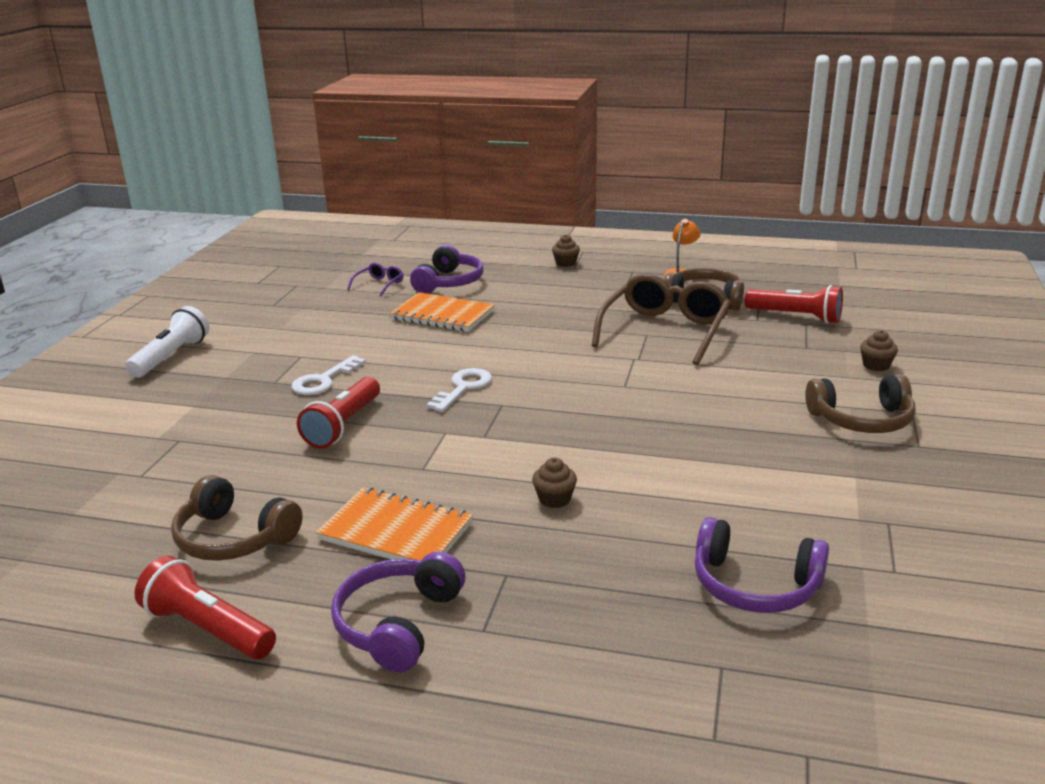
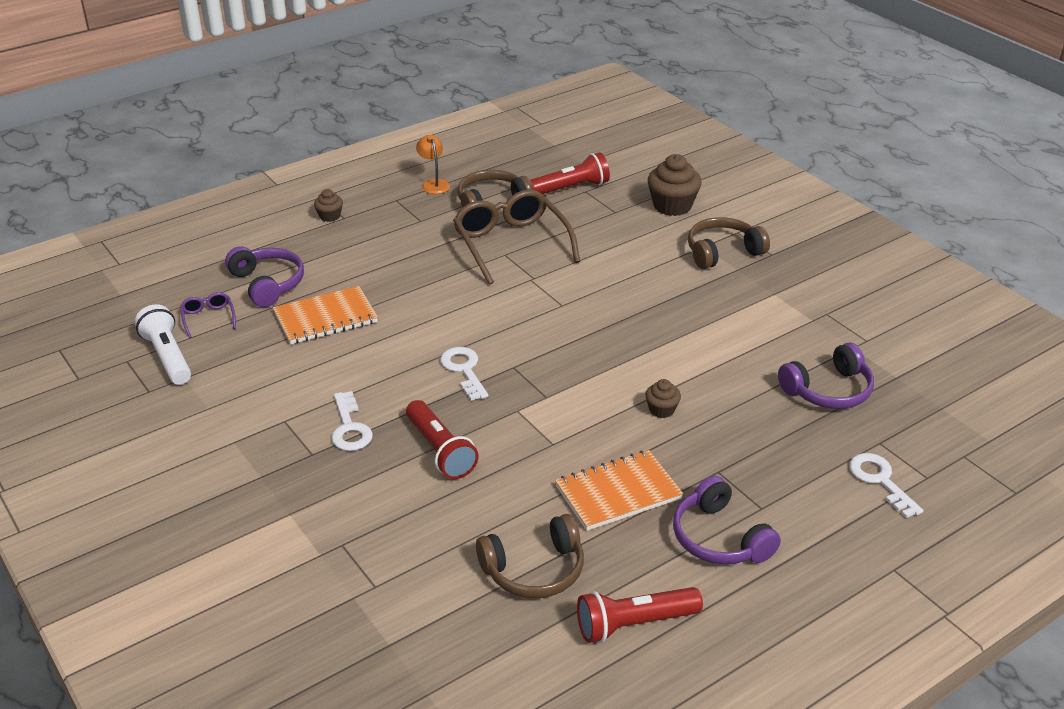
camera: 50 degrees left, 10 degrees up
(171, 357) = (167, 491): white flashlight -> white flashlight (168, 357)
(650, 700) = (880, 481): none -> white key
(862, 420) = (722, 252): brown headphones -> brown headphones turned 150 degrees counterclockwise
(876, 365) = (672, 206): brown cupcake -> brown cupcake, size x1.89

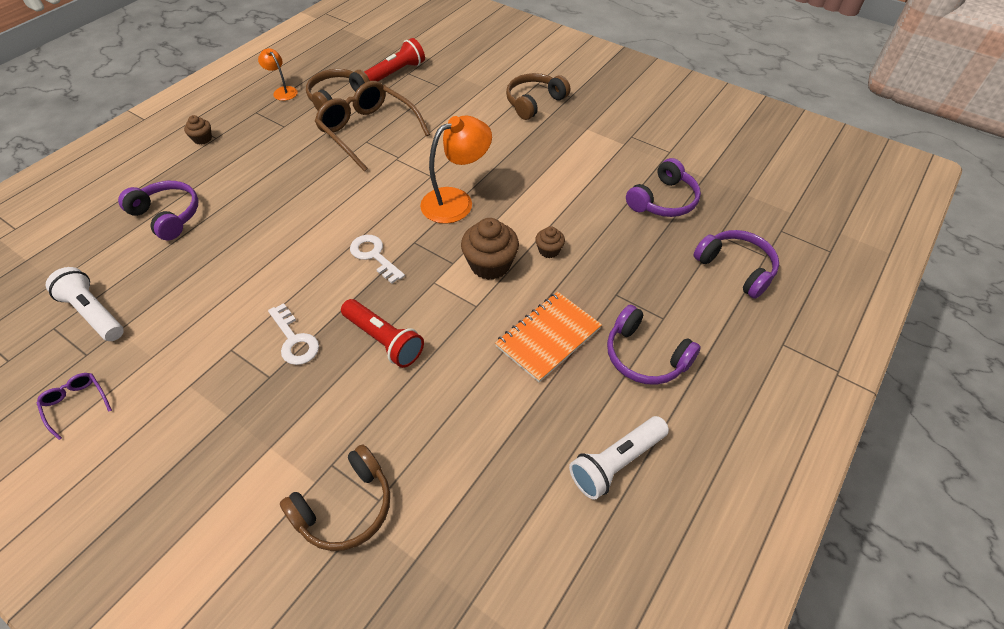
camera: 20 degrees left, 15 degrees up
(208, 318) = (122, 263): purple glasses -> purple glasses (76, 404)
(325, 318) = (233, 236): orange notebook -> none
(534, 570) = (512, 435): brown headphones -> brown headphones (345, 507)
(579, 337) = (456, 201): none -> orange lamp
(634, 624) = (616, 462): red flashlight -> white flashlight
(672, 206) = (480, 72): brown cupcake -> brown cupcake (490, 264)
(880, 481) = (736, 268): white key -> purple headphones

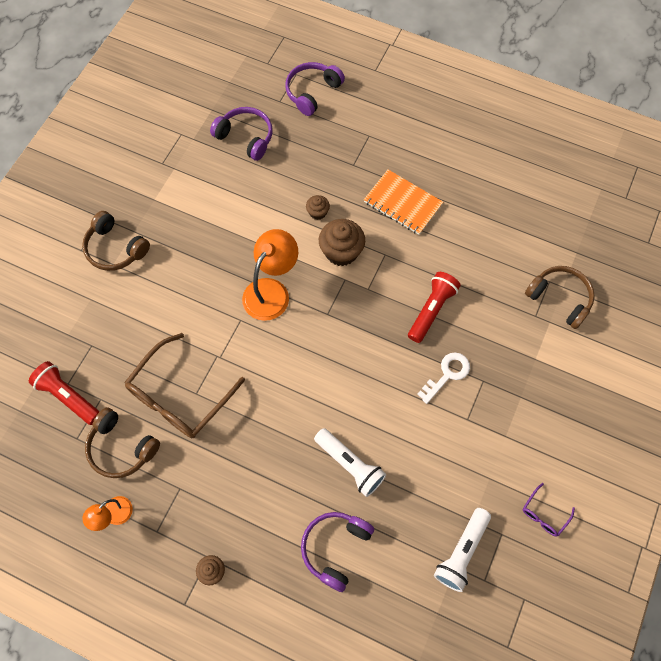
camera: 100 degrees left, 15 degrees up
(374, 256) = (349, 341): white key -> none
(456, 201) = (271, 291): orange lamp -> orange lamp turned 75 degrees clockwise
(616, 462) = (486, 157): white flashlight -> white flashlight (350, 465)
(645, 356) = (404, 145): purple headphones -> none

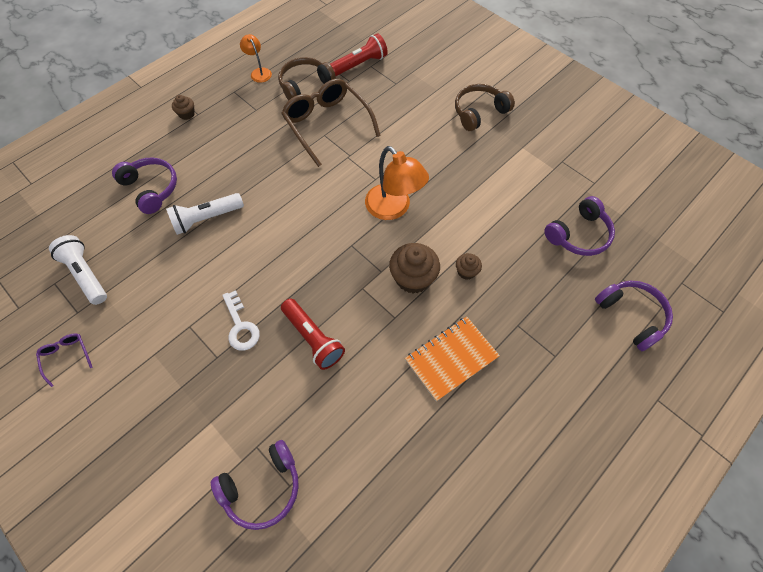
camera: 110 degrees right, 5 degrees down
(559, 298) = (262, 487): brown headphones -> purple headphones

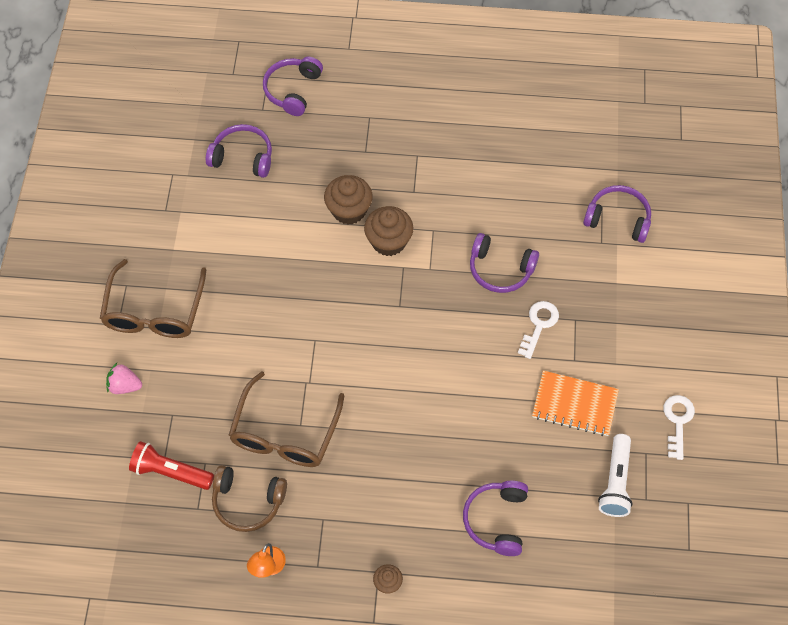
camera: 130 degrees left, 0 degrees up
(66, 356) = (677, 421): purple glasses -> white key
(206, 218) = (480, 440): white flashlight -> none
(313, 338) = (500, 269): red flashlight -> purple headphones
(393, 208) = (334, 302): orange lamp -> none
(437, 73) = (124, 386): none -> pink strawberry
(451, 359) = (430, 175): orange notebook -> orange notebook (574, 404)
(466, 271) = (349, 210): brown cupcake -> brown cupcake, size x1.89
(479, 112) = (154, 311): brown headphones -> brown glasses

